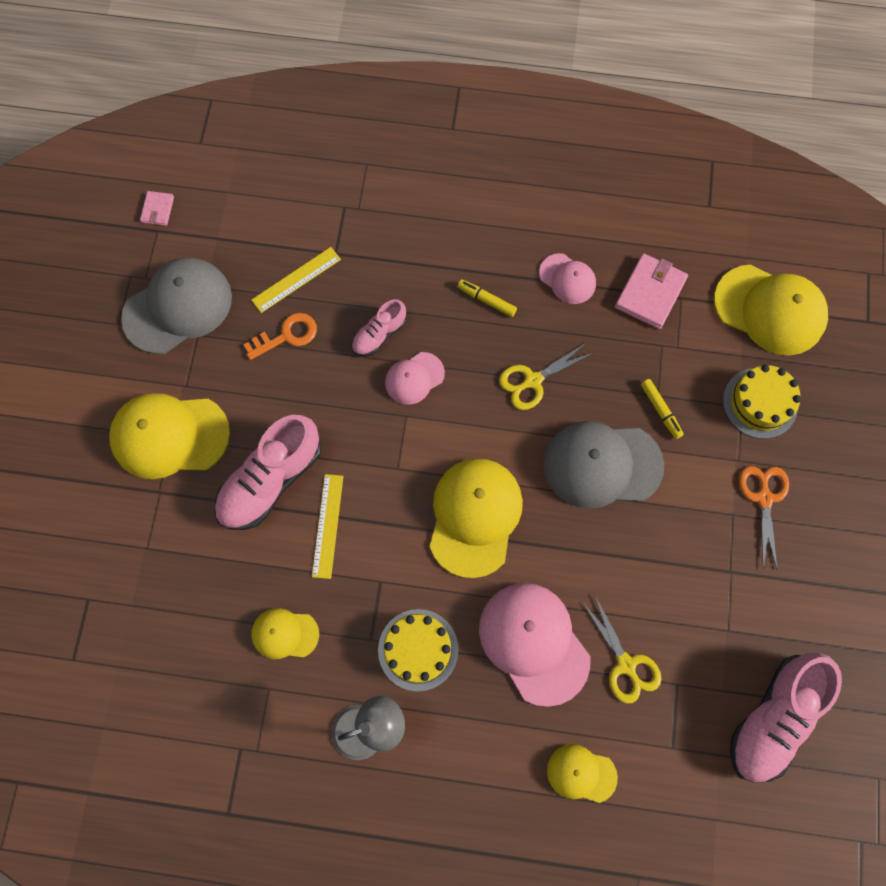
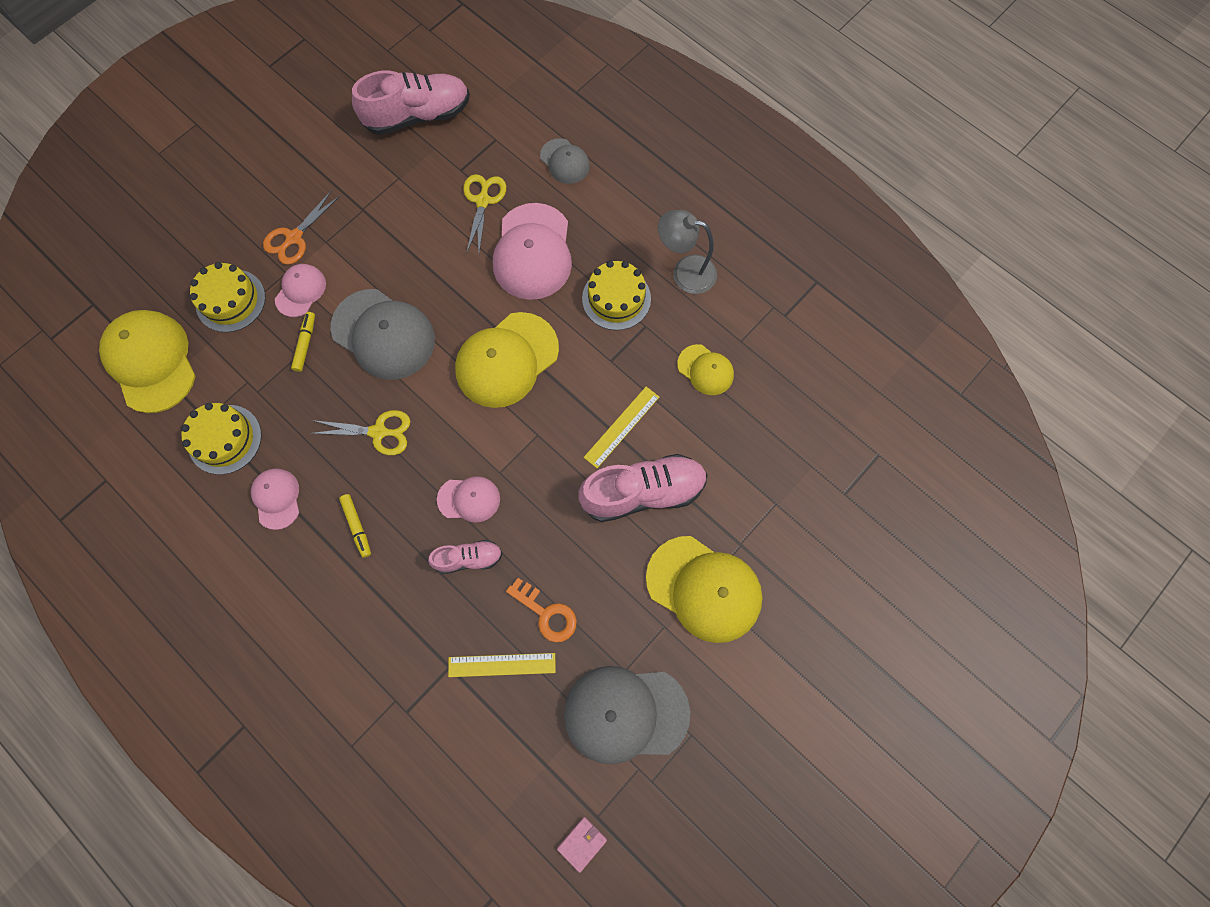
camera: 145 degrees left, 0 degrees up
(287, 335) = (546, 613): orange key -> orange key turned 150 degrees counterclockwise
(581, 773) = (565, 161): yellow cap -> grey cap
(650, 293) = (225, 439): pink wallet -> yellow cake
(709, 453) = (300, 291): none -> pink cap

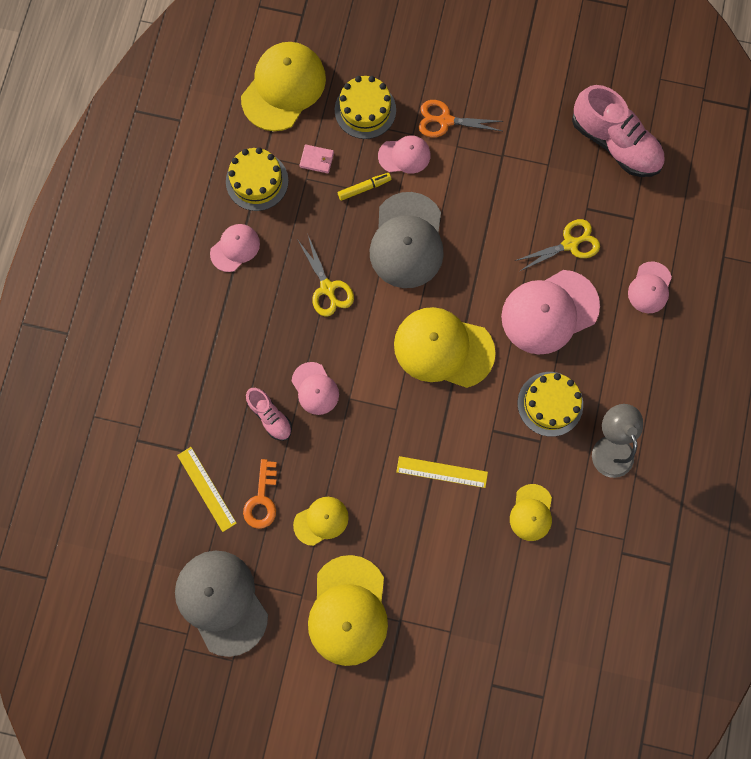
camera: 60 degrees right, 5 degrees up
(357, 526) = (247, 319): yellow marker -> none
(565, 161) = (649, 288): grey cap -> pink cap
(582, 843) = (115, 621): pink wallet -> pink wallet (317, 160)
(602, 566) = (321, 521): none -> yellow cap
(643, 492) = (398, 519): pink shoe -> none

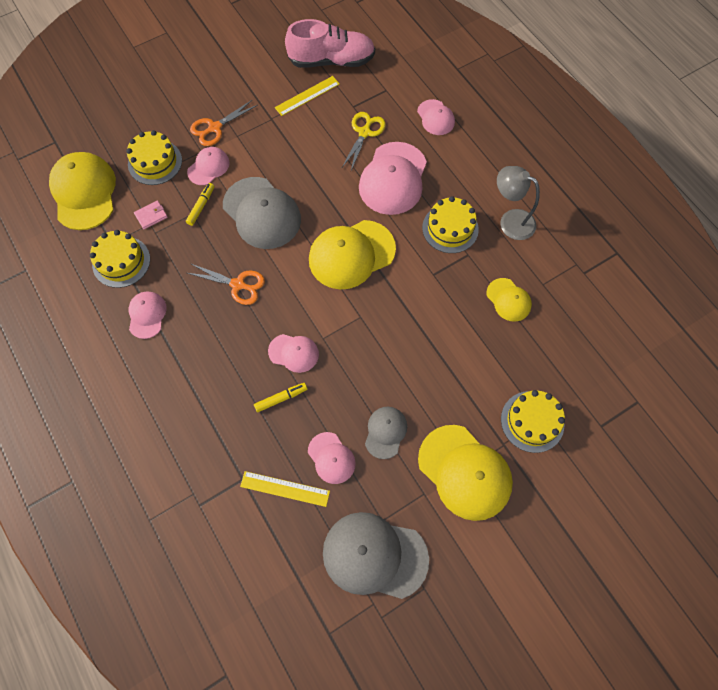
camera: 45 degrees left, 10 degrees down
(262, 500) = (331, 458): orange key -> pink cap
(270, 416) = (281, 398): pink shoe -> yellow marker
(321, 521) = (385, 432): yellow cap -> grey cap
(327, 288) = (238, 285): yellow scissors -> orange scissors
(441, 626) = (532, 421): none -> yellow cake
(442, 472) = (429, 327): yellow ruler -> yellow ruler (307, 96)

